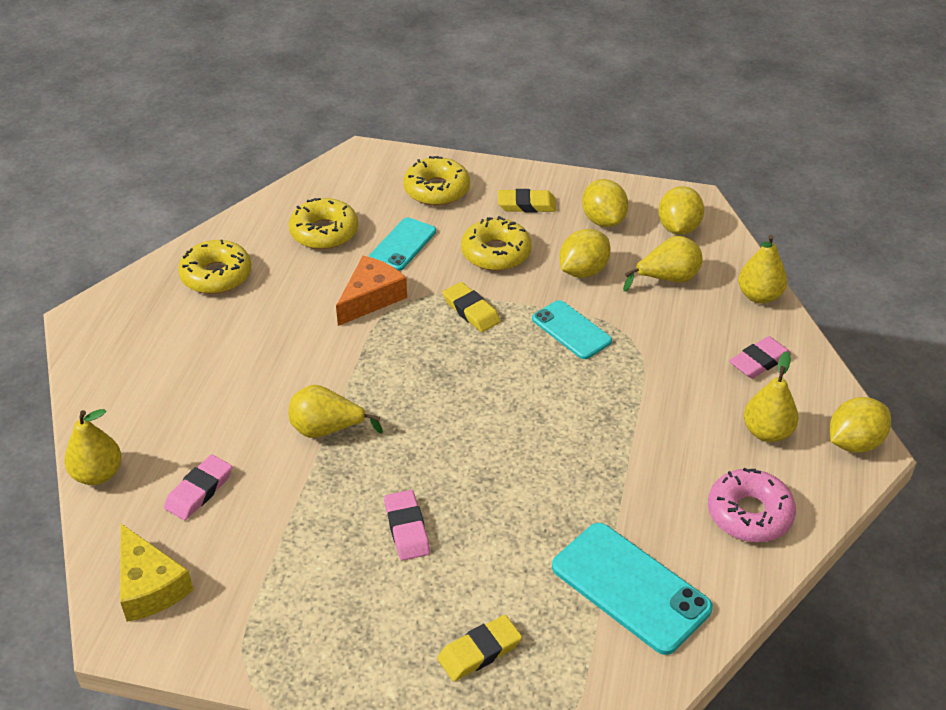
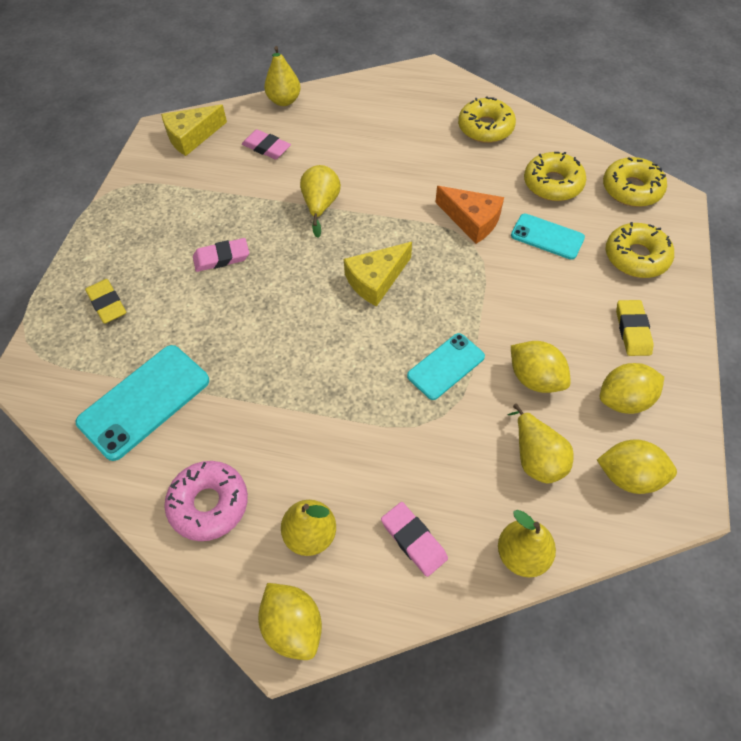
camera: 90 degrees right, 15 degrees up
(454, 380) = (376, 280): none -> yellow cheese
(471, 310) = (464, 289): yellow eraser -> none
(496, 253) = (549, 306): yellow donut -> yellow donut (631, 189)

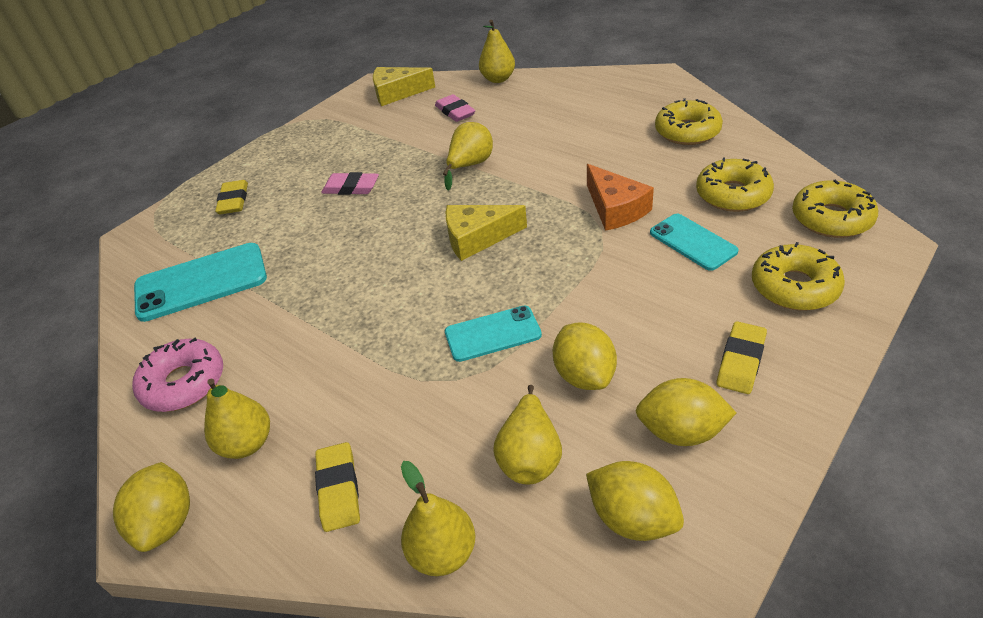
camera: 30 degrees right, 15 degrees down
(413, 540) = (338, 489): pink eraser -> yellow eraser

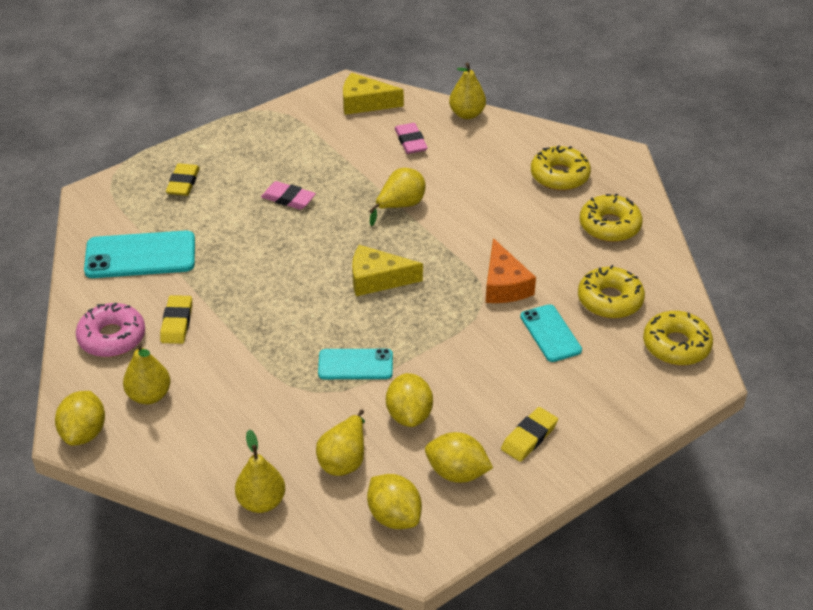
camera: 10 degrees right, 0 degrees up
(338, 489) = (205, 444): yellow eraser -> yellow eraser (176, 322)
(794, 287) = (606, 393): yellow donut -> yellow donut (559, 176)

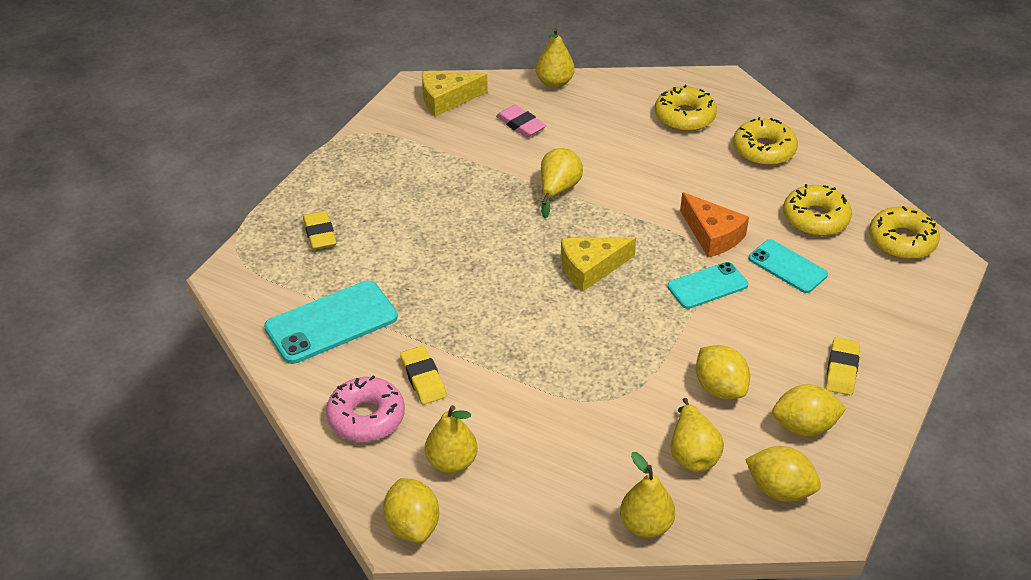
camera: 25 degrees left, 0 degrees up
(288, 198) = (442, 216): pink eraser -> none
(355, 365) = (633, 358): turquoise phone -> turquoise phone (707, 286)

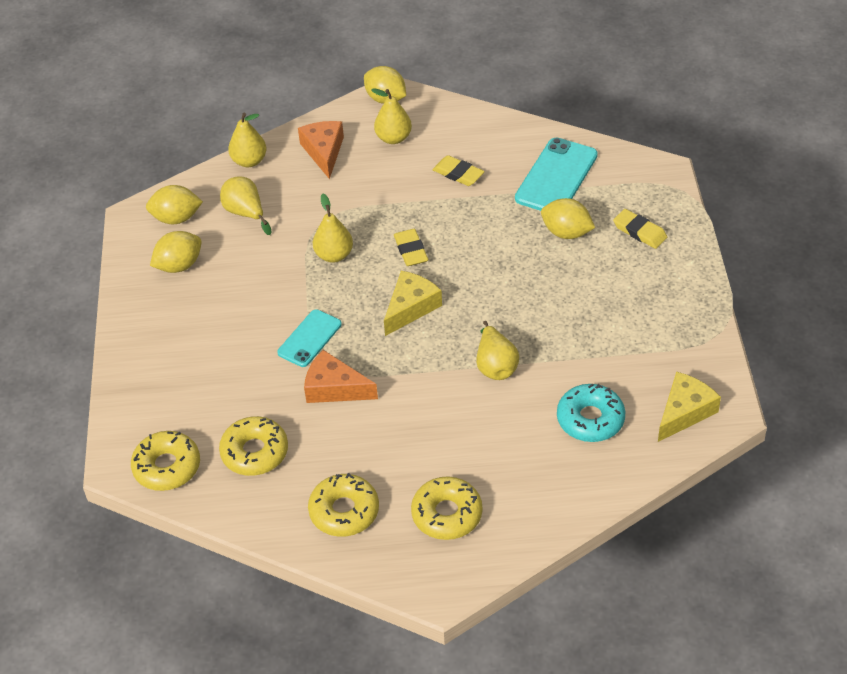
camera: 150 degrees right, 5 degrees up
(366, 417) = (470, 136): pink donut -> none
(520, 124) = (590, 419): pink eraser -> turquoise donut
(546, 488) = (324, 152): none -> orange cheese
(554, 82) = (606, 490): yellow pear -> yellow pear (334, 255)
(720, 388) = (252, 263): yellow lemon -> yellow lemon (566, 233)
(787, 266) = (254, 389): turquoise phone -> none
(841, 369) = (170, 320): yellow eraser -> yellow eraser (411, 250)

